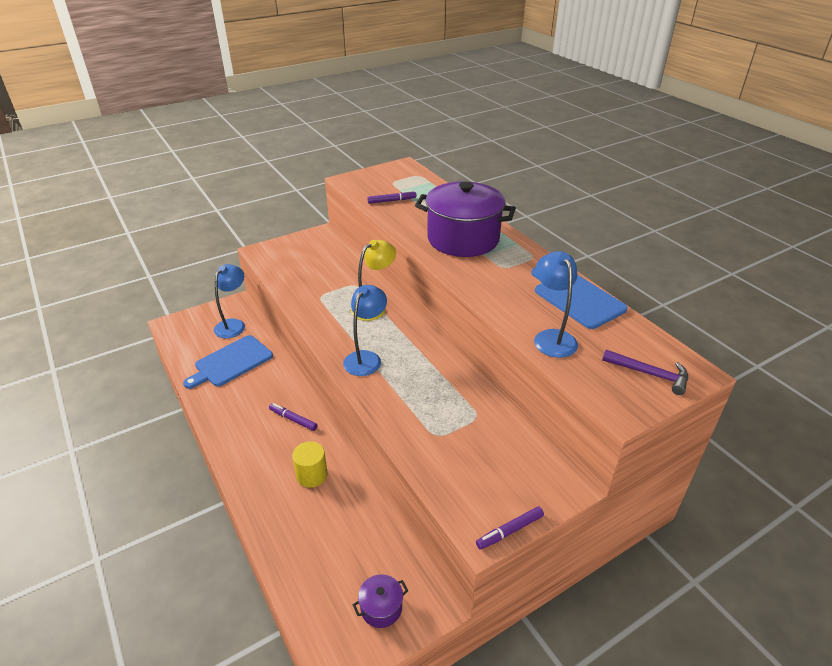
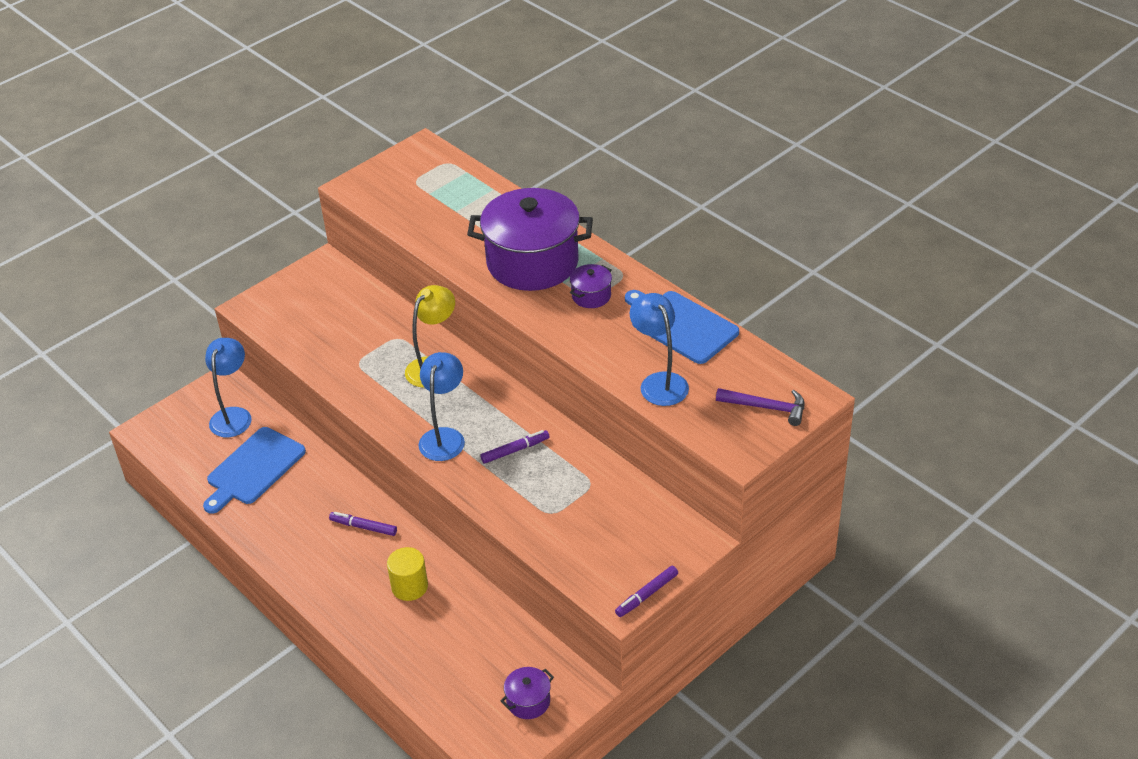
camera: 10 degrees left, 5 degrees up
(392, 201) = (424, 214): purple marker -> purple marker (515, 450)
(504, 267) = (591, 296): none -> purple pot

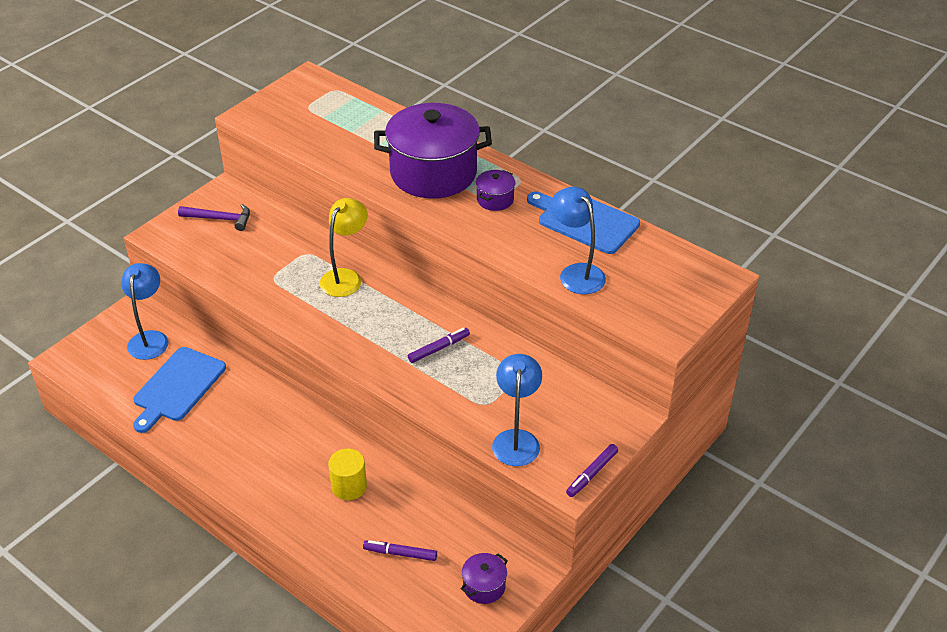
camera: 10 degrees left, 0 degrees up
(363, 527) = (294, 433): purple marker -> purple marker (400, 553)
(444, 437) = (368, 341): blue lamp -> blue lamp (516, 439)
(766, 407) = (681, 289): purple hammer -> purple hammer (220, 219)

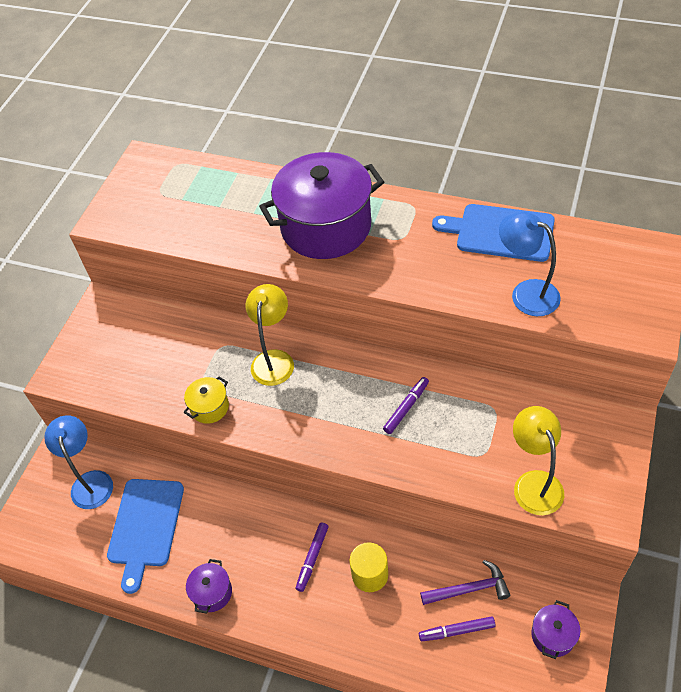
camera: 15 degrees left, 10 degrees up
(220, 219) = (114, 336): purple hammer -> purple hammer (469, 589)
(270, 296) = (209, 407): none -> yellow pot
(495, 199) = (402, 237): purple pot -> purple pot (212, 592)
(516, 439) = (534, 483): blue lamp -> yellow lamp
(591, 474) = (624, 494): purple marker -> purple marker (312, 558)

